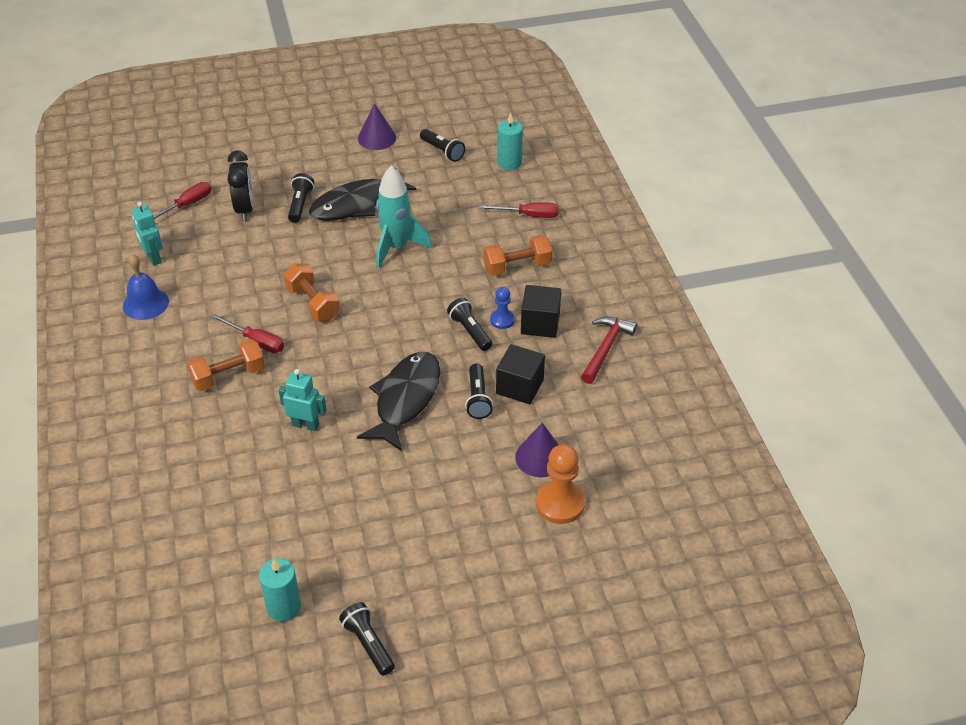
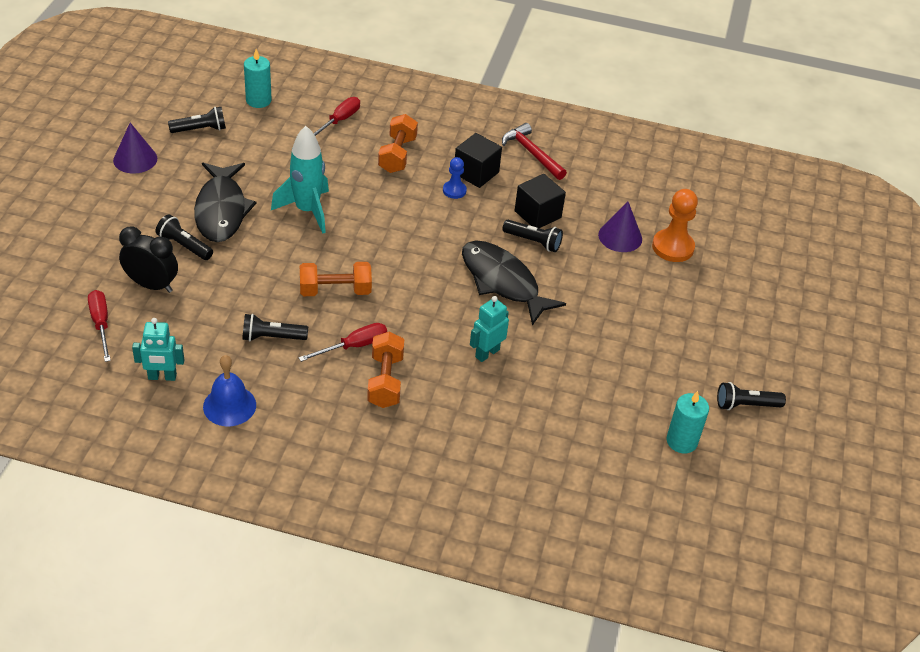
camera: 65 degrees left, 0 degrees up
(470, 331) = (452, 213): black flashlight -> black flashlight (272, 337)

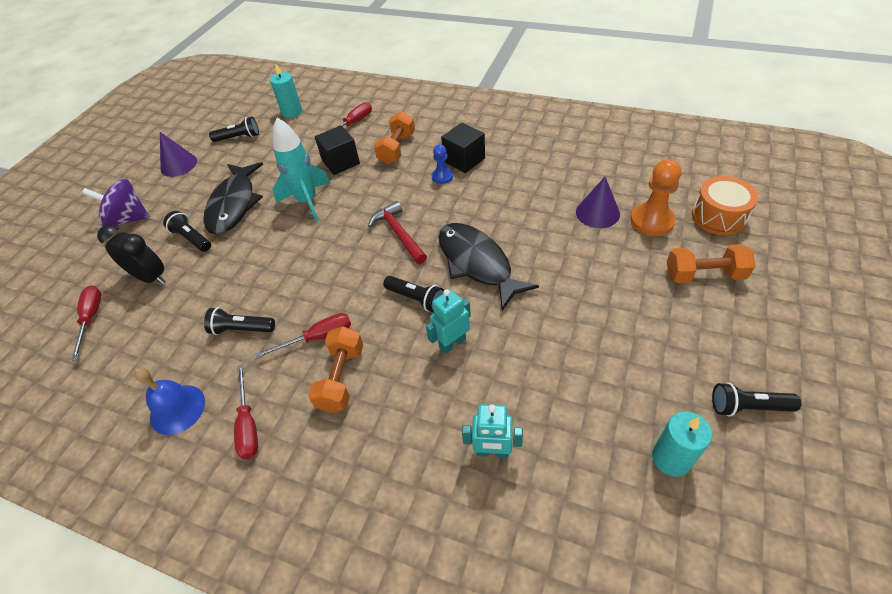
camera: 15 degrees right, 5 degrees up
(97, 221) = (128, 219): none -> purple spinning top
(162, 377) = (124, 375): turquoise robot -> turquoise robot (492, 452)
(305, 418) = (248, 424): none -> red screwdriver
(335, 290) = (314, 278): orange dumbbell -> orange dumbbell (704, 275)
(531, 153) = (516, 140): red hammer -> red hammer (398, 234)
(533, 242) = (511, 221): black flashlight -> black flashlight (416, 299)
(537, 214) = (517, 194): black cube -> black cube (341, 162)
(736, 245) = (718, 216): none -> orange drum

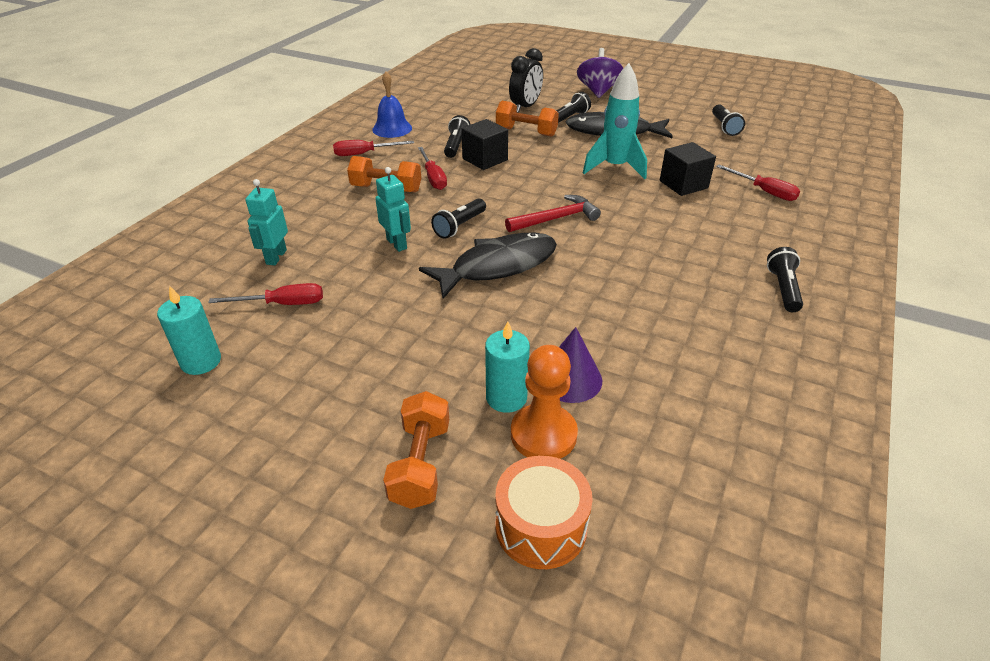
camera: 90 degrees right, 10 degrees down
(91, 318) = (489, 92): red screwdriver -> red screwdriver (282, 304)
(179, 165) = (675, 103): purple cone -> none
(292, 112) = (781, 153): turquoise candle -> turquoise candle (506, 397)
(397, 148) = (713, 221): orange dumbbell -> orange dumbbell (526, 132)
(442, 177) = (655, 251): blue pawn -> none
(464, 160) = (692, 270): black cube -> black cube (485, 159)
(747, 407) = (214, 440): black flashlight -> black flashlight (783, 288)

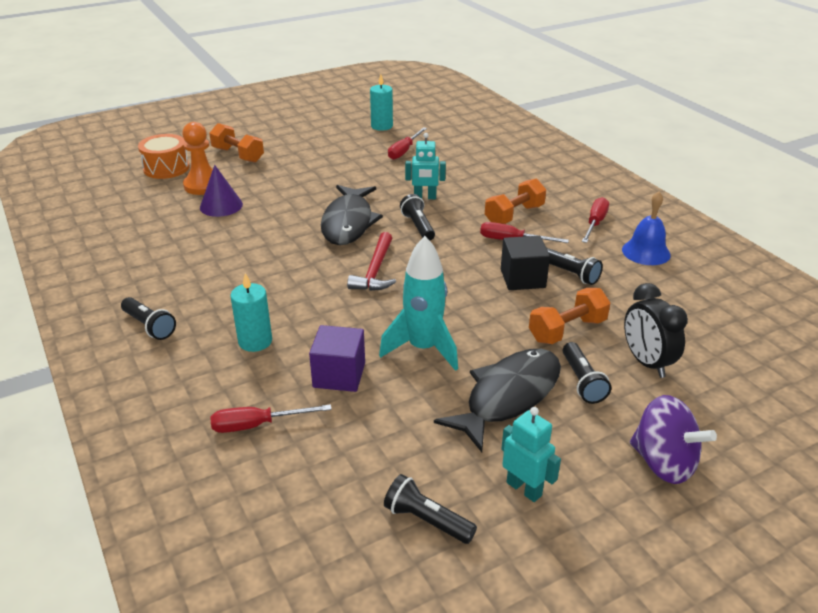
camera: 125 degrees right, 5 degrees down
(276, 257) = (459, 158): turquoise robot -> turquoise robot (524, 489)
(506, 397) = (239, 185): turquoise candle -> turquoise candle (255, 341)
(683, 184) = (339, 375): black cube -> purple cube

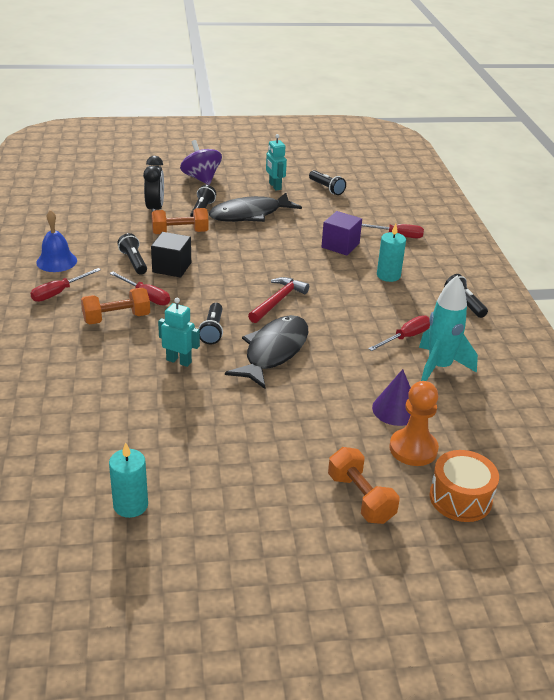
camera: 160 degrees left, 0 degrees up
(404, 151) = (142, 439): red screwdriver -> red screwdriver (405, 337)
(423, 349) = (279, 245): turquoise rocket -> turquoise rocket (439, 367)

